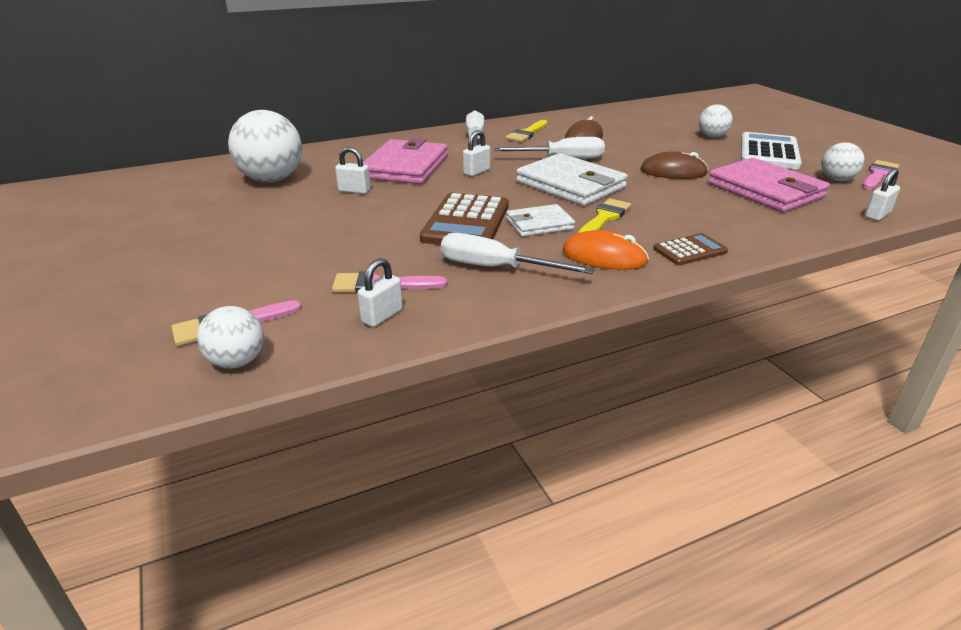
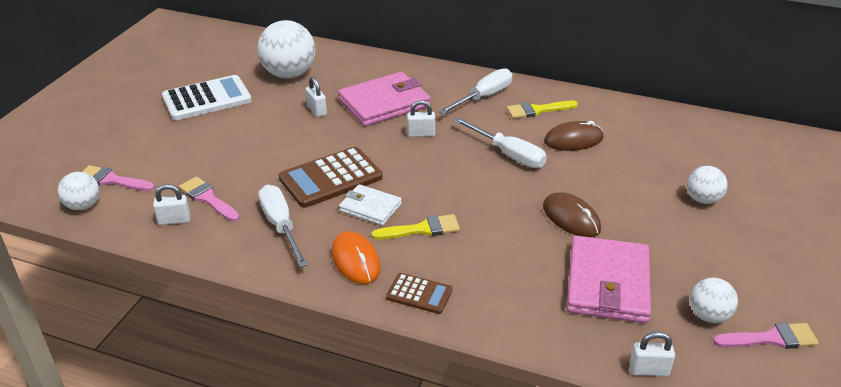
camera: 45 degrees right, 5 degrees up
(570, 185) = (461, 184): white wallet -> none
(769, 152) = (717, 248): white calculator -> white calculator (207, 99)

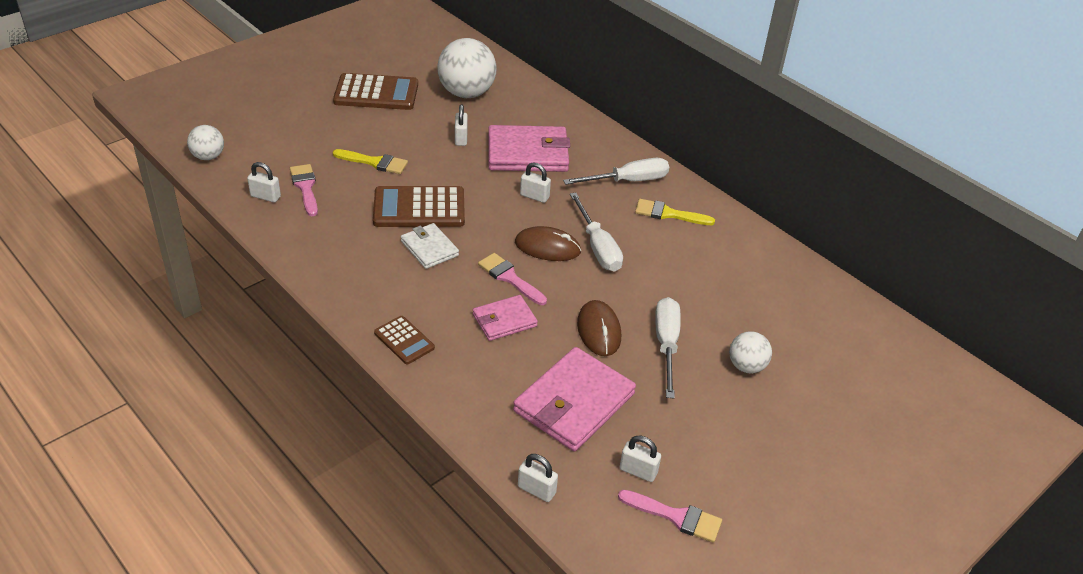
camera: 25 degrees right, 5 degrees up
(112, 180) = (245, 142): pink brush -> pink brush (509, 278)
(207, 99) = (376, 93): white calculator -> brown calculator
(281, 226) = (343, 235): white screwdriver -> white screwdriver (666, 344)
(355, 260) = (377, 290): orange mouse -> none
(422, 229) = (456, 286): yellow brush -> yellow brush (374, 162)
(489, 241) = (504, 320): none -> pink wallet
(573, 140) = (675, 257): brown mouse -> brown mouse (547, 247)
(708, 316) = (638, 471): white ball -> white padlock

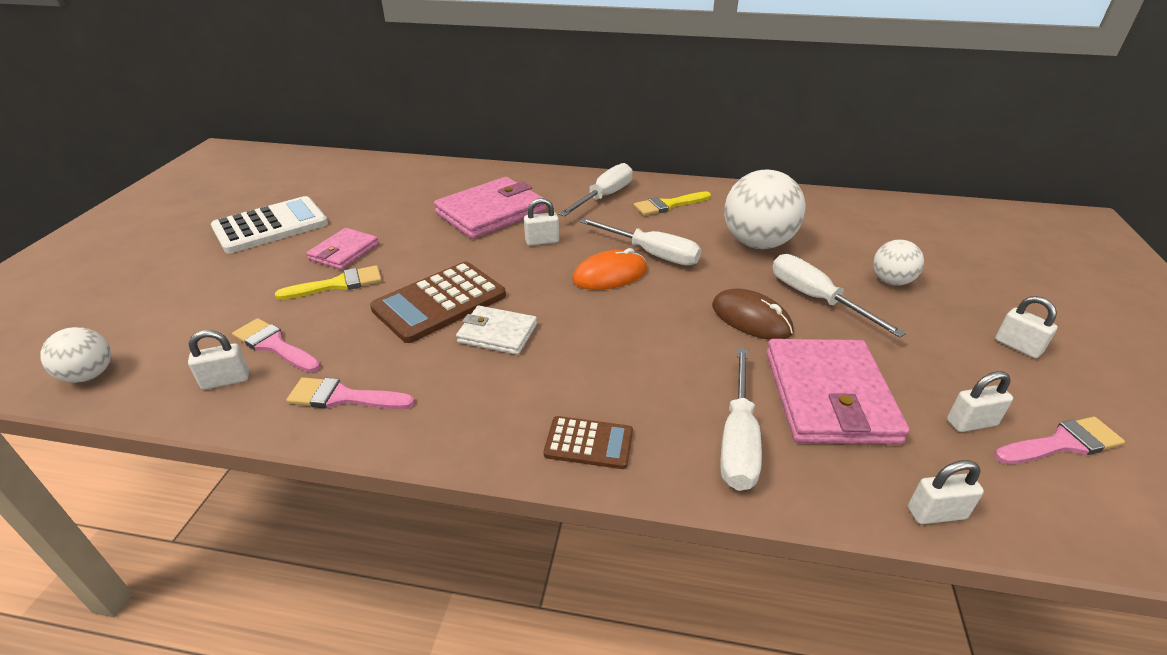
camera: 35 degrees left, 5 degrees down
(376, 93) = (271, 226): brown calculator -> white calculator
(461, 138) = (410, 227): white padlock -> white padlock (1017, 346)
(466, 93) = (372, 192): white ball -> white ball (757, 243)
(484, 389) = (738, 440): none -> white screwdriver
(504, 320) = (660, 359): pink wallet -> pink wallet (344, 252)
(509, 278) = (612, 318): pink brush -> pink brush (343, 397)
(547, 247) = (610, 275): brown mouse -> orange mouse

